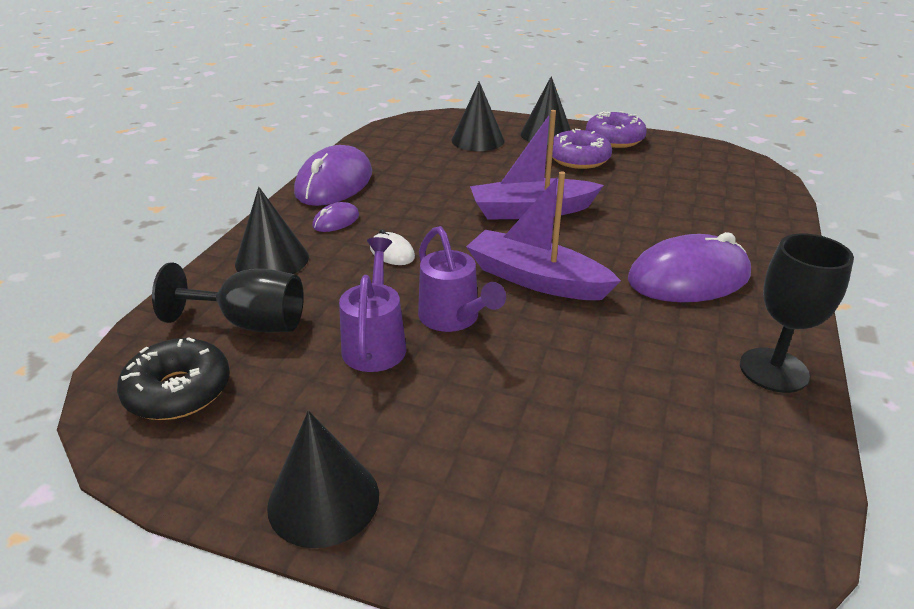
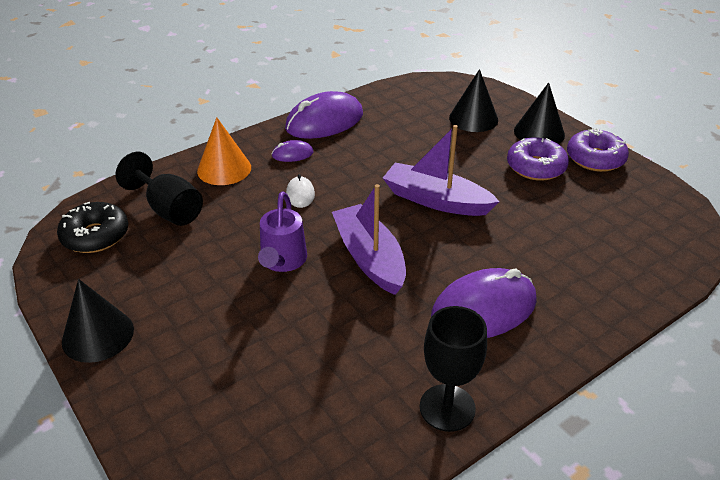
camera: 35 degrees right, 5 degrees up
(272, 260) = (224, 169): black cone -> orange cone
(375, 342) = (220, 255): purple watering can -> none
(688, 278) = (484, 309): purple mouse -> purple mouse turned 45 degrees counterclockwise

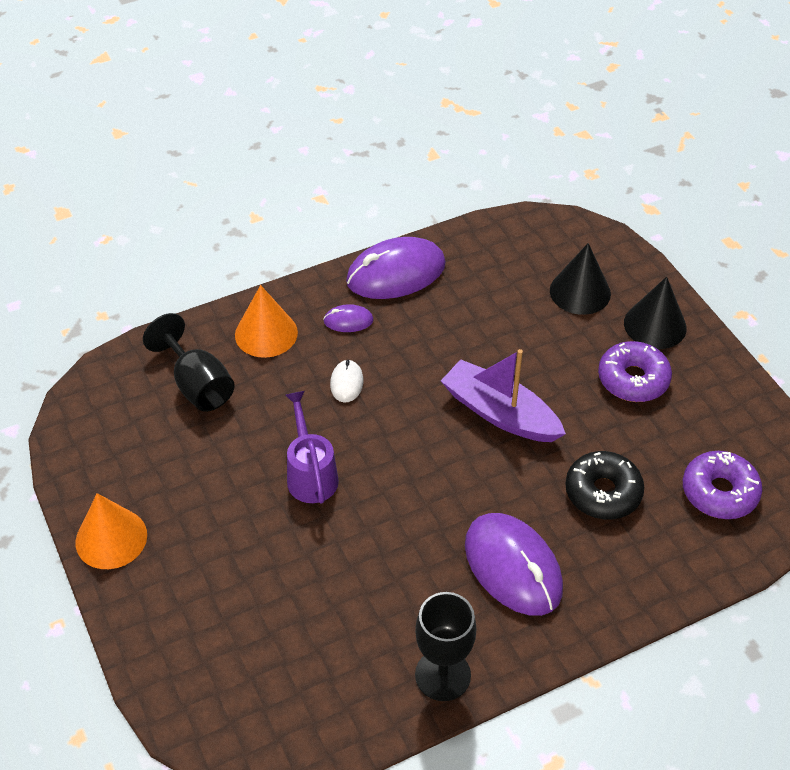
camera: 10 degrees right, 10 degrees up
(95, 236) = (116, 411): black donut -> black donut (603, 492)
(98, 335) = (111, 538): black cone -> orange cone
(282, 261) = (310, 474): purple watering can -> purple watering can turned 150 degrees clockwise
(369, 258) = (406, 483): purple boat -> none
(484, 309) = (513, 567): purple mouse -> purple mouse turned 75 degrees clockwise
(595, 158) = (710, 376): purple donut -> purple donut (719, 492)

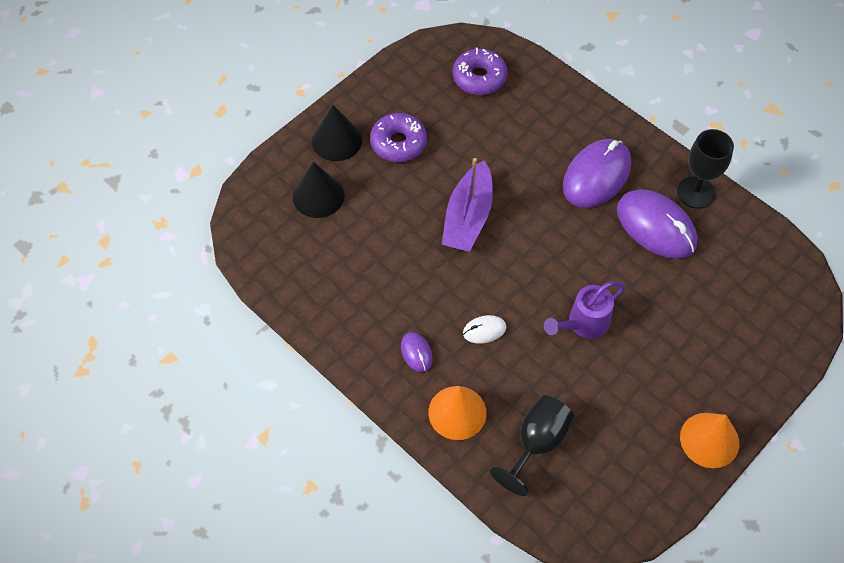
camera: 110 degrees left, 10 degrees up
(396, 273) = (346, 335): purple mouse -> purple mouse (656, 226)
(603, 492) = (510, 140): black donut -> none

